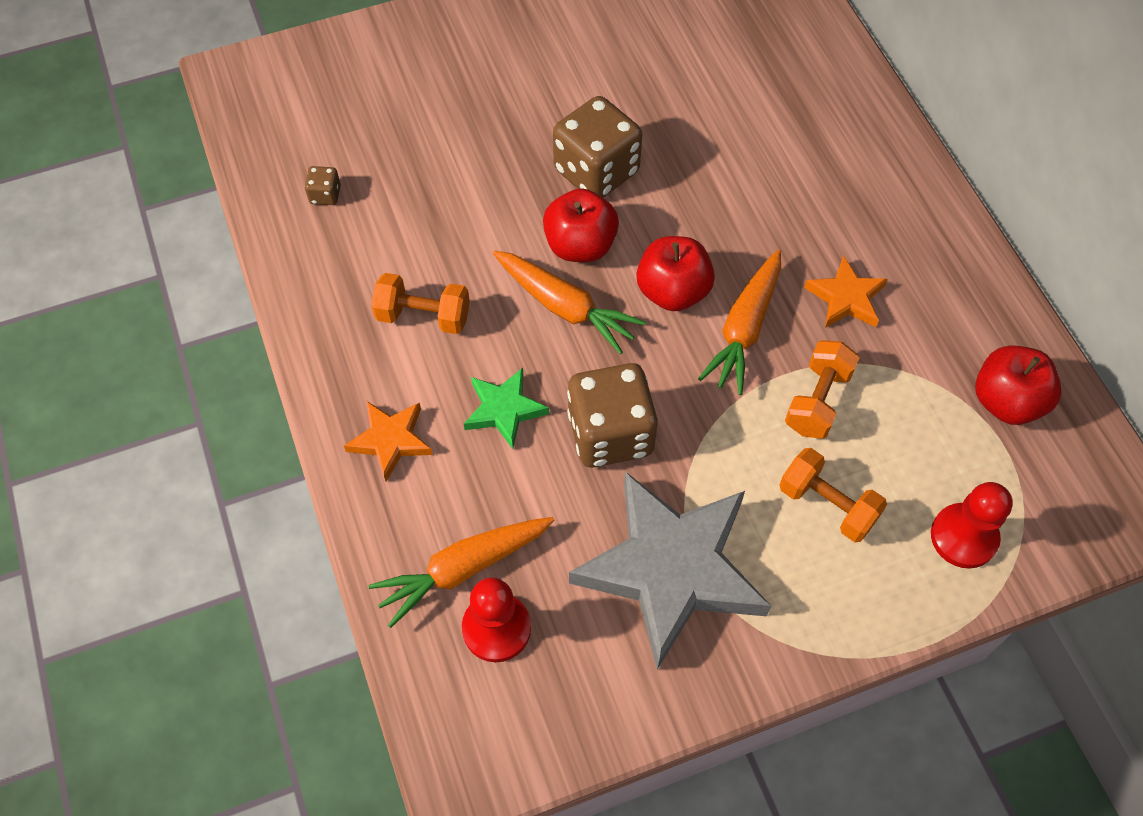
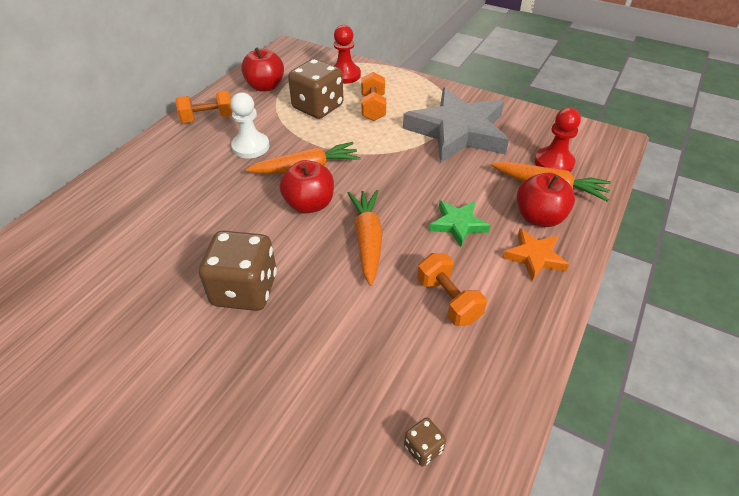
camera: 130 degrees left, 15 degrees down
(580, 245) = (316, 260): red apple -> red apple (539, 217)
(610, 433) = (421, 181): brown dice -> brown dice (318, 107)
(817, 400) = (323, 130): orange dumbbell -> orange dumbbell (208, 118)
(846, 298) = (250, 147): orange star -> white pawn

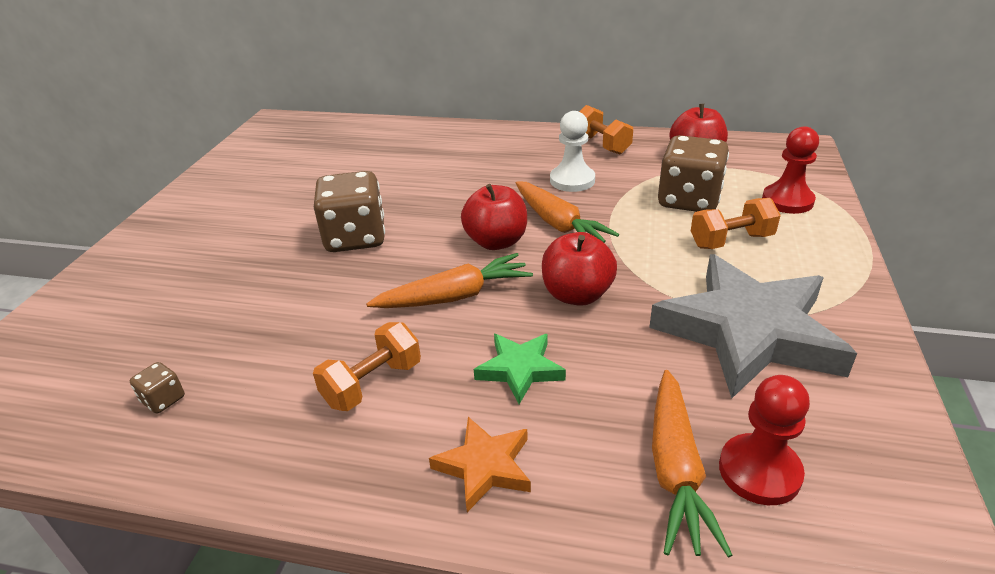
camera: 75 degrees right, 10 degrees down
(539, 217) = (583, 463): red apple -> red apple (577, 295)

